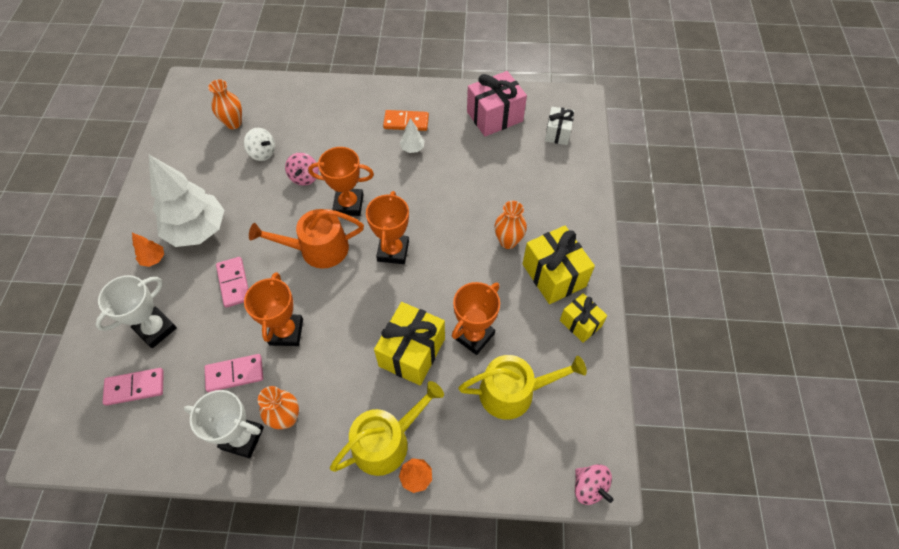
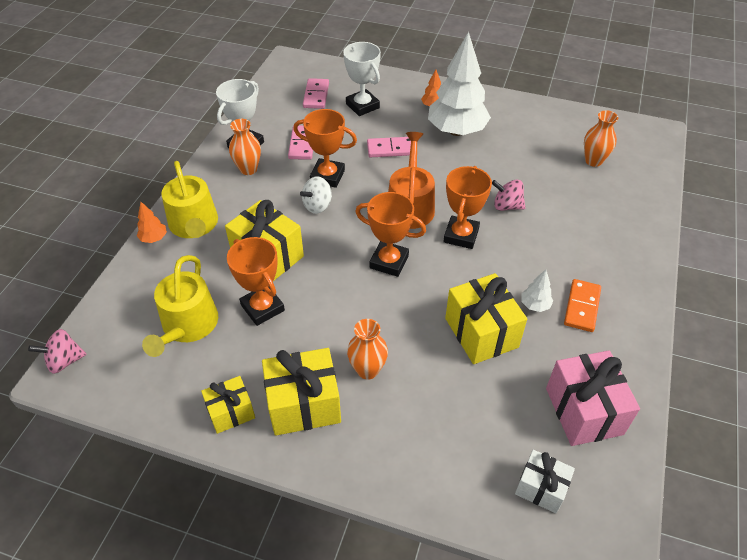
camera: 105 degrees right, 10 degrees down
(262, 153) = (547, 178): white spinning top -> white spinning top (317, 206)
(449, 177) = (481, 332): none -> yellow gift

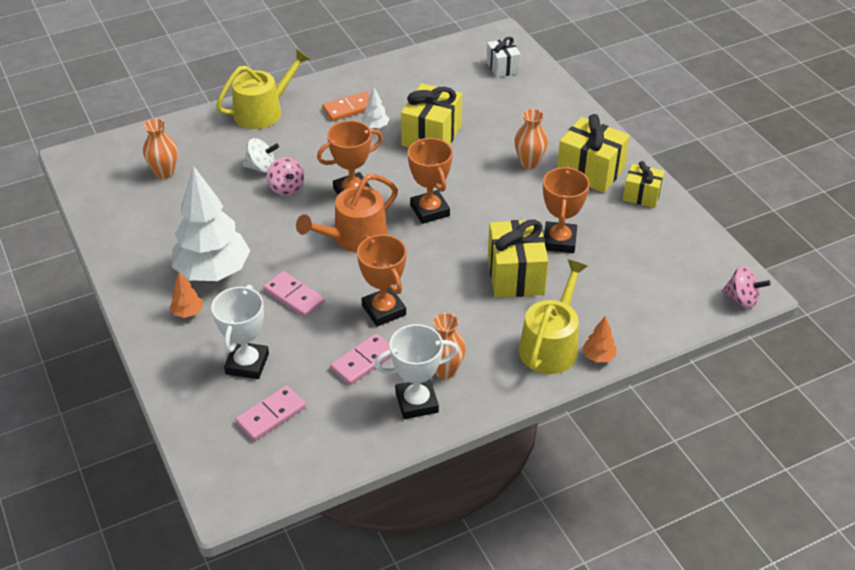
camera: 135 degrees left, 5 degrees down
(187, 326) = (628, 264): yellow watering can -> yellow watering can (263, 111)
(317, 206) = (427, 289): white spinning top -> white spinning top (261, 167)
(584, 411) = (432, 75): pink gift -> none

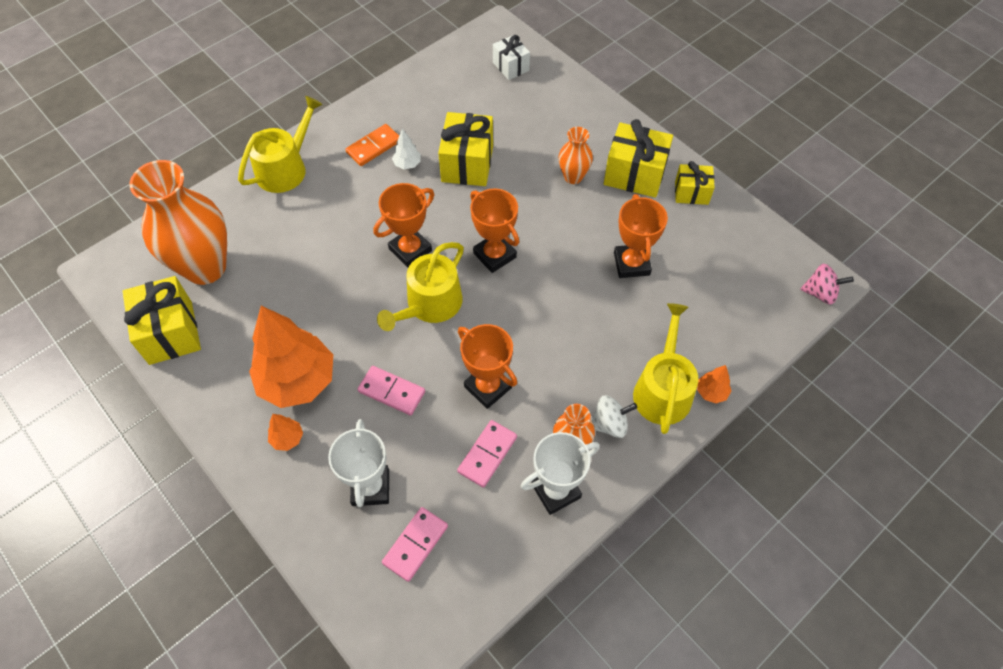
camera: 15 degrees left, 15 degrees up
(164, 173) = (205, 267): orange vase -> orange vase, size x2.08
(213, 272) = (298, 381): white tree -> orange tree
(261, 167) = (306, 239): white spinning top -> white spinning top (609, 424)
(286, 188) = (341, 259): pink spinning top -> none
(354, 237) = (430, 305): orange watering can -> yellow watering can
(515, 275) = (603, 314): yellow gift -> yellow gift (171, 332)

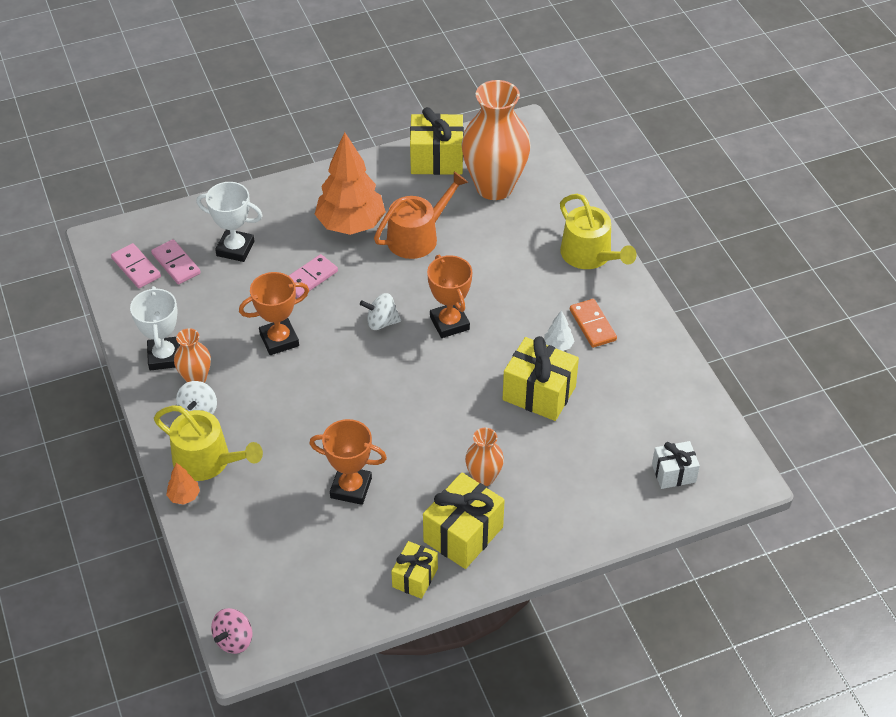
camera: 110 degrees right, 10 degrees down
(287, 438) = (303, 210): orange tree -> none
(299, 312) = (418, 236): none -> orange watering can
(430, 305) = (381, 322): yellow watering can -> white spinning top
(487, 454) = (220, 323): pink domino -> pink domino (136, 268)
(494, 255) = (414, 383): orange trophy -> none

